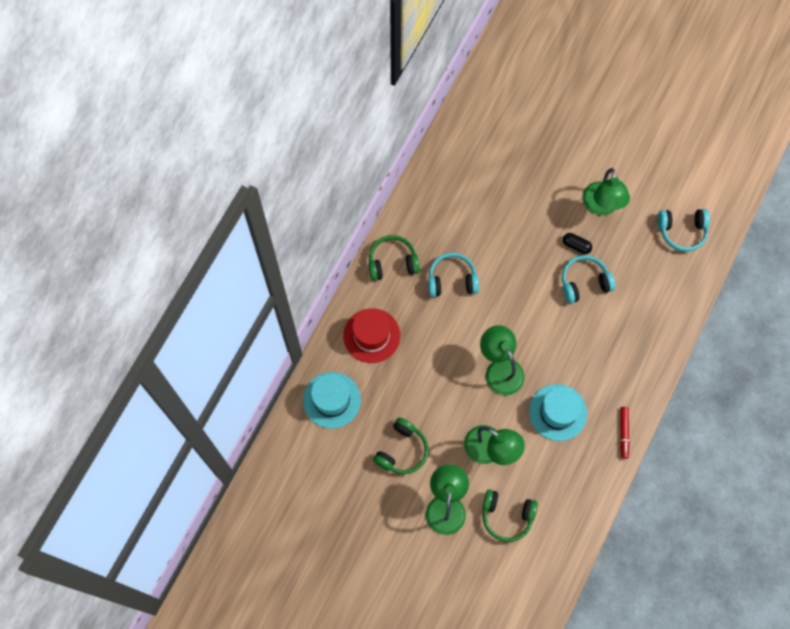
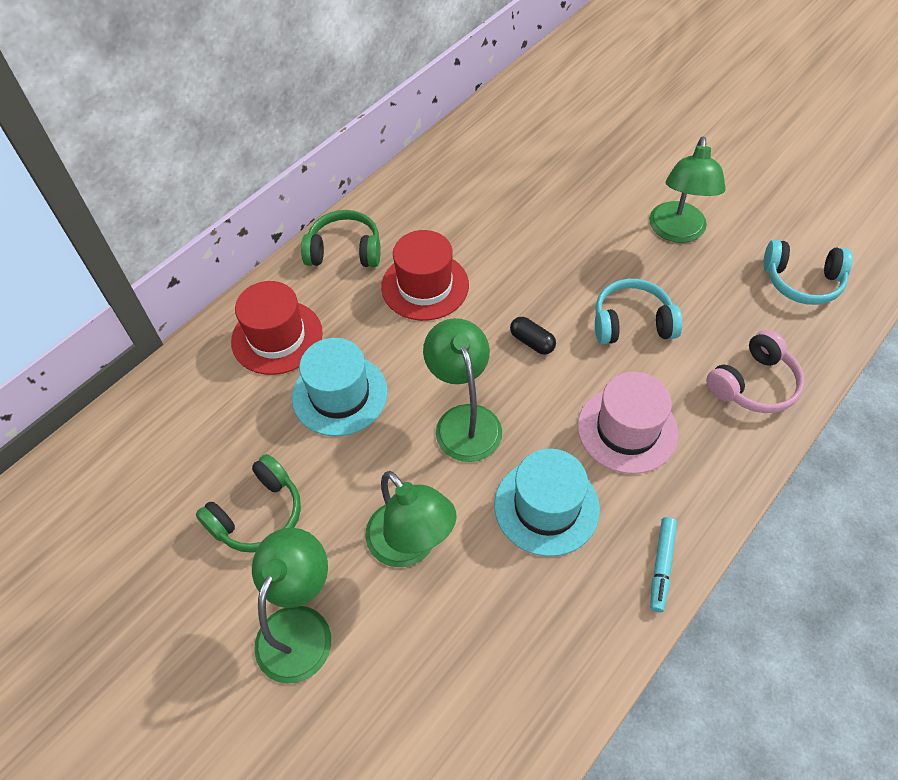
camera: 15 degrees right, 15 degrees down
(331, 400) = (177, 415): turquoise hat -> turquoise hat (340, 395)
(452, 280) = (425, 286): turquoise headphones -> red hat
(507, 516) = (406, 673): green headphones -> none
(576, 245) = (628, 273): black capsule -> black capsule (532, 342)
(593, 356) = (627, 429): none -> pink hat
(623, 433) = (661, 566): red marker -> turquoise marker
(660, 311) = (754, 384): none -> pink headphones

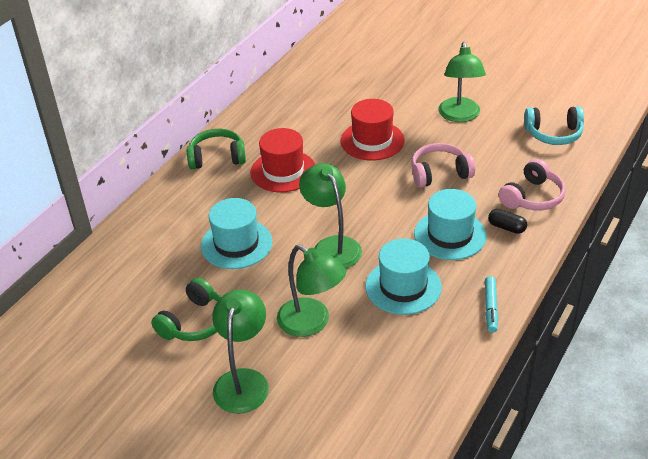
camera: 10 degrees left, 15 degrees down
(277, 337) = (179, 216): red hat -> red hat (372, 141)
(532, 342) = (370, 194): black capsule -> black capsule (506, 227)
(627, 429) = (450, 235): pink hat -> turquoise hat
(632, 323) = (439, 173): turquoise headphones -> pink headphones

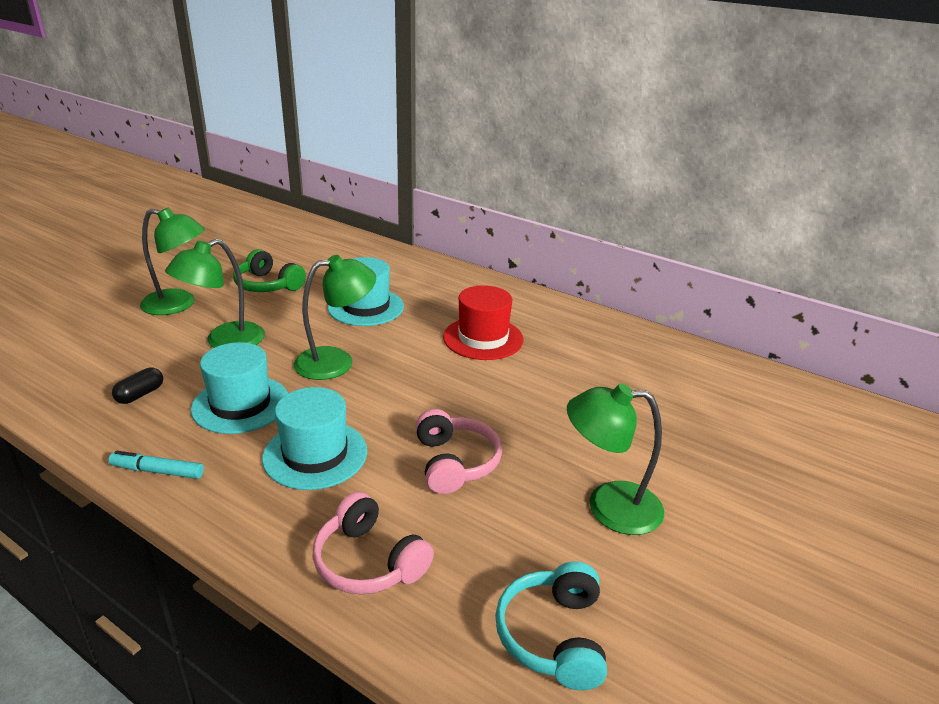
camera: 90 degrees right, 10 degrees down
(217, 157) = (514, 301): green headphones -> none
(372, 141) = (541, 408): red hat -> none
(506, 227) = (307, 515): black capsule -> black capsule (140, 394)

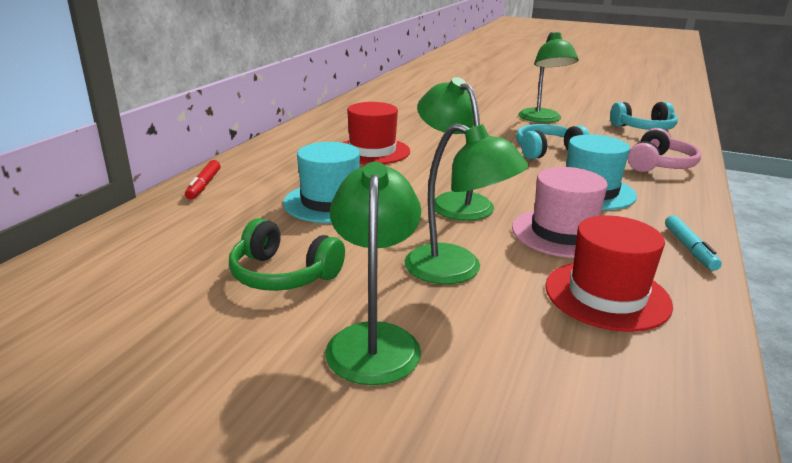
camera: 100 degrees left, 5 degrees down
(140, 394) = (607, 295): black capsule -> red hat
(240, 404) = (562, 233): turquoise hat -> pink hat
(268, 285) = (283, 274): green headphones -> green headphones turned 90 degrees clockwise
(422, 264) = (204, 185): none -> red marker
(455, 462) = (547, 151): pink headphones -> turquoise headphones

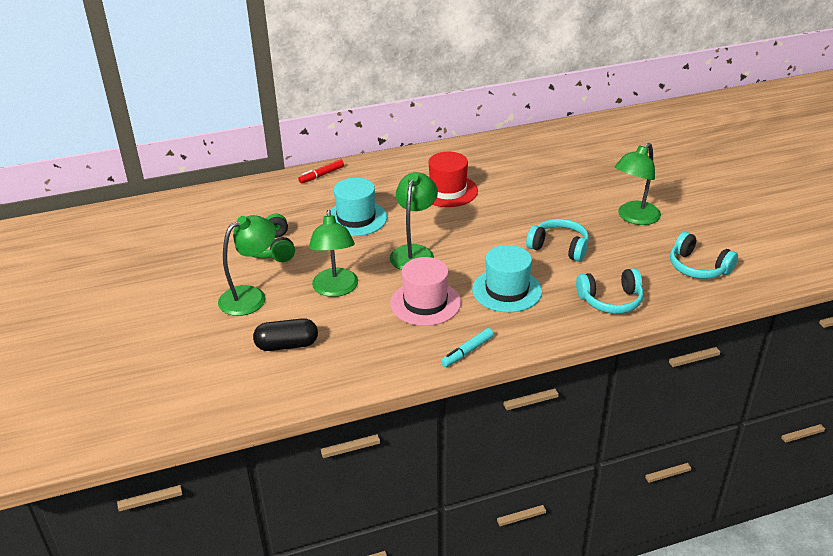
camera: 50 degrees right, 10 degrees up
(548, 362) = (287, 345): none -> black capsule
(607, 295) = (369, 341): red hat -> none
(659, 165) = (611, 300): pink headphones -> turquoise headphones

